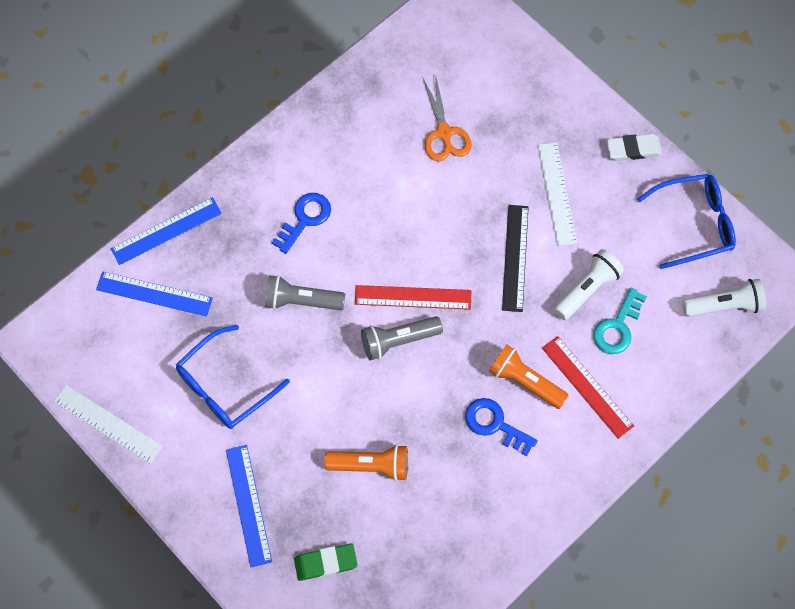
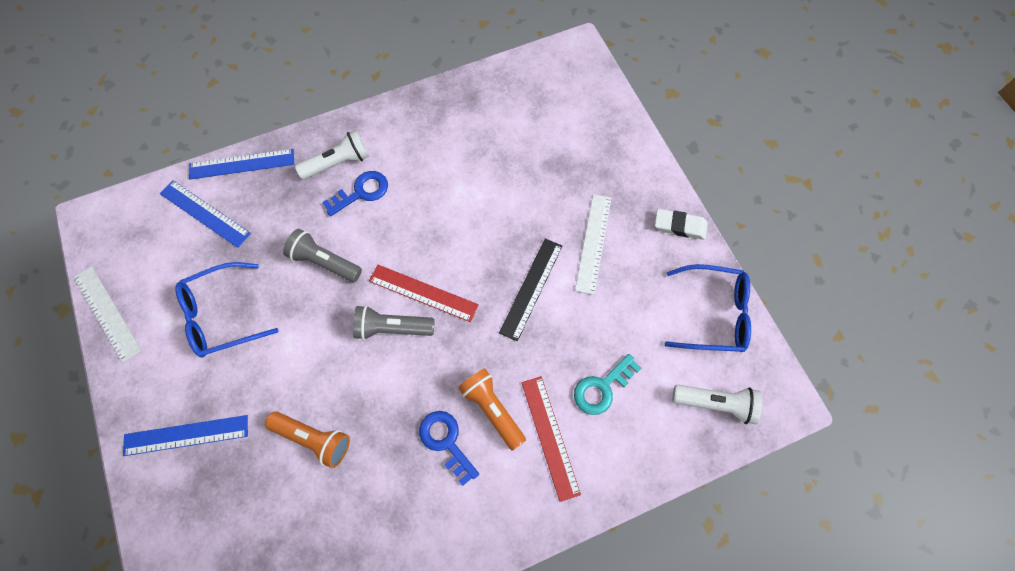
camera: 20 degrees right, 0 degrees up
(248, 505) = (186, 435): blue ruler -> blue ruler turned 75 degrees clockwise
(325, 562) = (227, 521): green eraser -> none
(444, 133) = (514, 158): orange scissors -> none
(587, 289) = (587, 341): white flashlight -> white flashlight (338, 163)

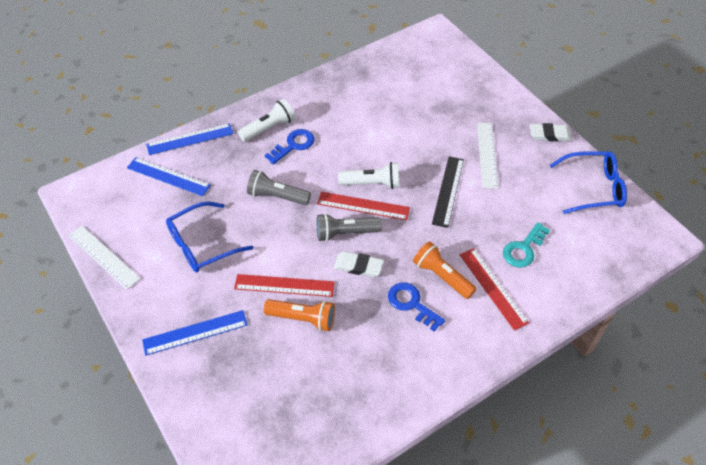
camera: 10 degrees left, 15 degrees down
(303, 389) = (284, 285): none -> red ruler
(396, 377) = (358, 266): none -> white eraser
(715, 403) = (613, 246): white flashlight -> white flashlight (372, 183)

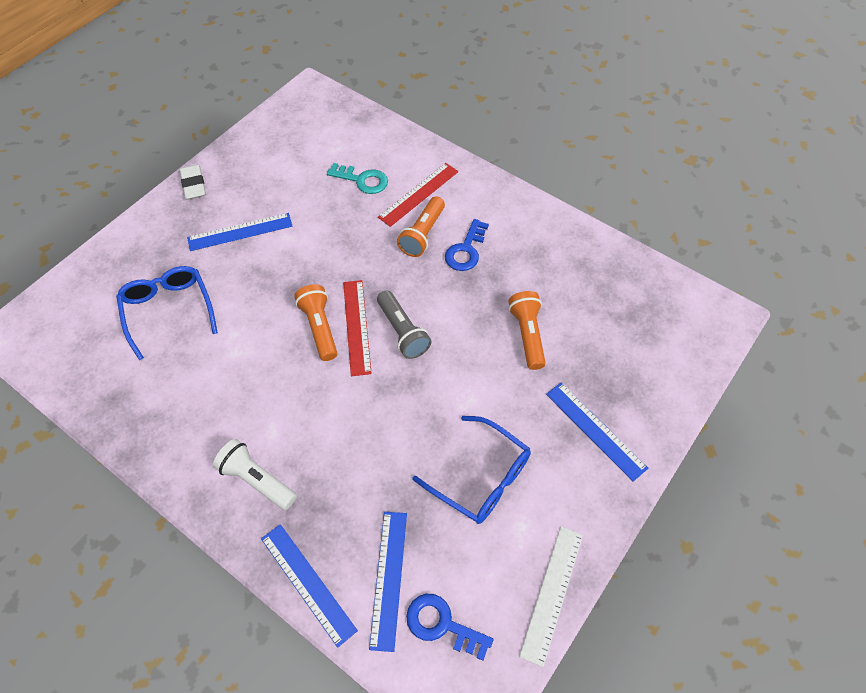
camera: 110 degrees left, 5 degrees up
(277, 196) = (374, 422): grey flashlight -> none
(284, 285) = (496, 366): red ruler -> none
(293, 145) = (281, 436): blue key -> blue key (442, 624)
(358, 266) = (441, 306): white eraser -> none
(372, 183) = (319, 328): white flashlight -> orange flashlight
(448, 191) = (307, 254): black ruler -> none
(487, 154) = (240, 232): white ruler -> blue ruler
(593, 188) = (263, 141): blue glasses -> blue glasses (168, 311)

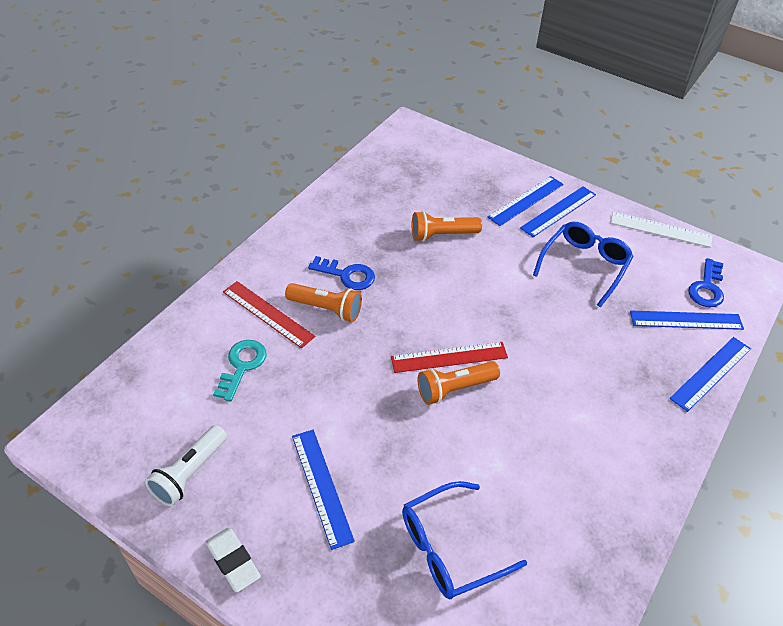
camera: 95 degrees left, 10 degrees down
(194, 184) = (233, 561): white eraser -> white eraser turned 75 degrees clockwise
(256, 480) = (634, 423): white flashlight -> white flashlight (190, 473)
(402, 332) = (450, 320): grey flashlight -> none
(578, 466) = (558, 211): none -> blue ruler

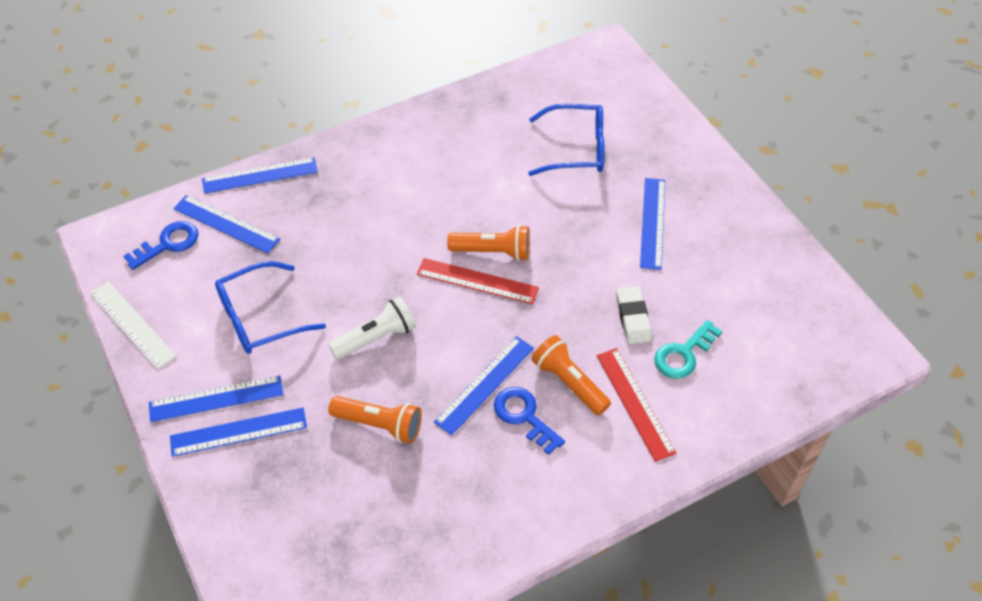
camera: 150 degrees left, 5 degrees up
(190, 473) = (761, 275): white flashlight -> white flashlight (376, 338)
(233, 561) = (742, 201): white eraser -> white eraser (633, 318)
(389, 284) = (485, 384): none -> blue ruler

